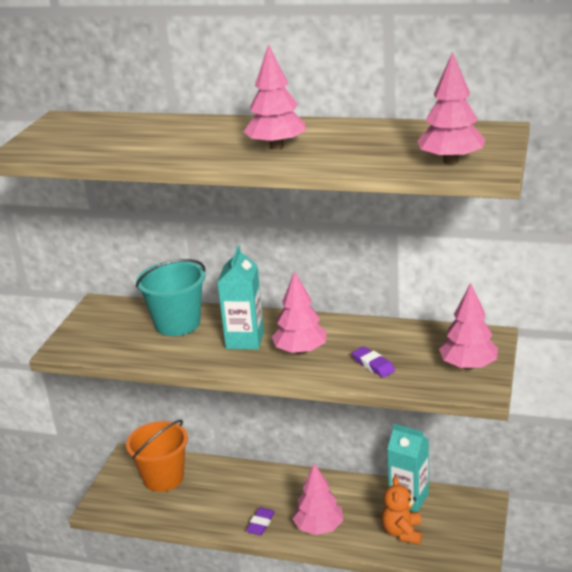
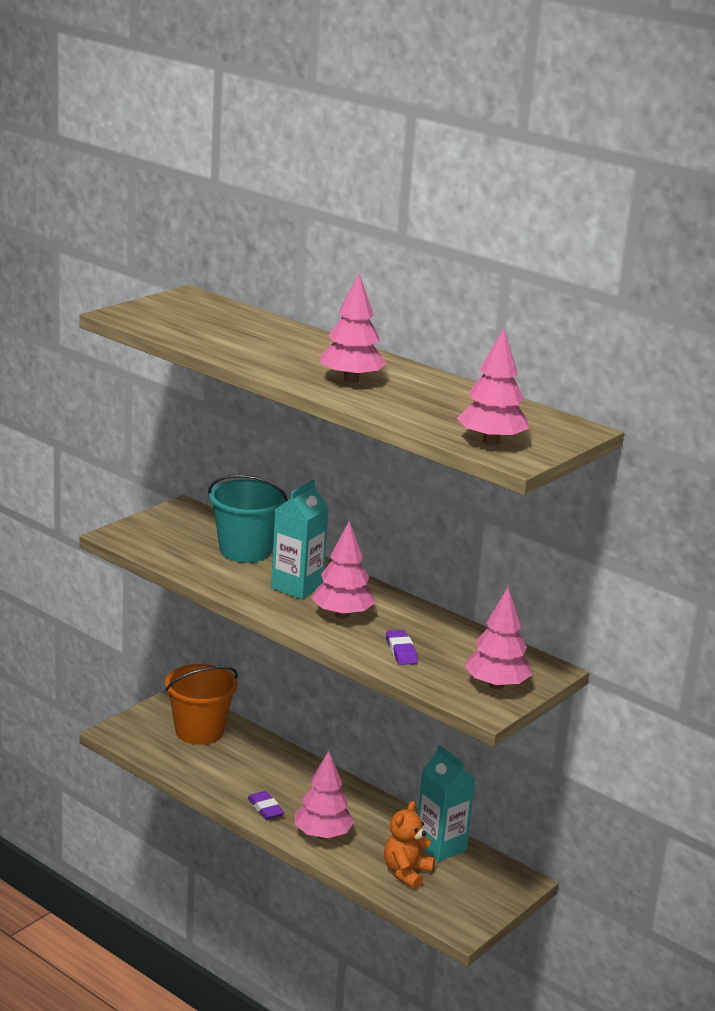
camera: 20 degrees right, 5 degrees down
(260, 524) = (265, 808): purple eraser -> purple eraser turned 75 degrees counterclockwise

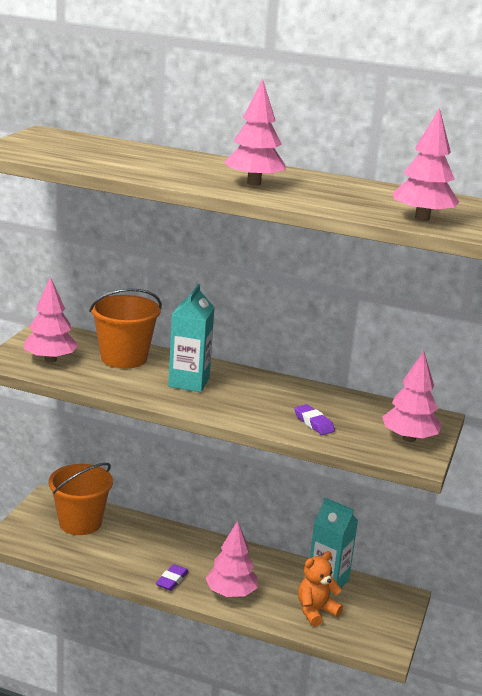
camera: 20 degrees left, 0 degrees up
(245, 550) = (124, 358): turquoise bucket -> orange bucket
(265, 808) = (172, 580): purple eraser -> purple eraser turned 75 degrees clockwise
(342, 615) = (243, 400): pink tree -> pink tree (50, 359)
(406, 873) = (316, 611): orange teddy bear -> orange teddy bear turned 45 degrees clockwise

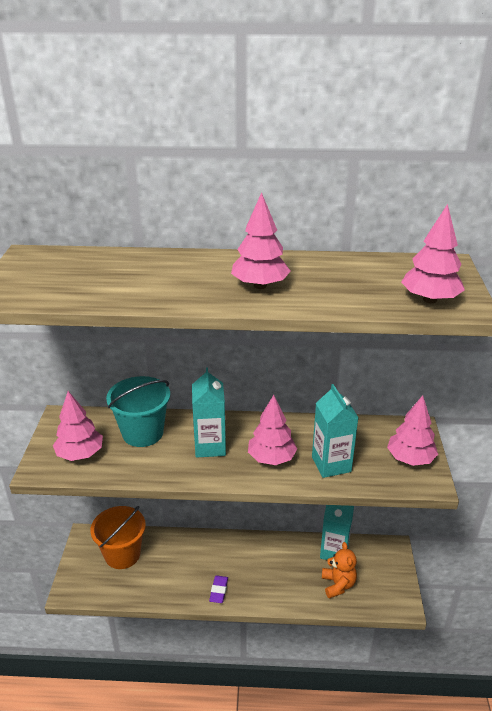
camera: 15 degrees left, 10 degrees up
(124, 358) = (142, 433): orange bucket -> turquoise bucket
(231, 593) = (269, 588): pink tree -> pink tree (271, 458)
(313, 423) = (331, 464): purple eraser -> turquoise carton
(316, 611) = (338, 584): orange teddy bear -> orange teddy bear turned 135 degrees clockwise

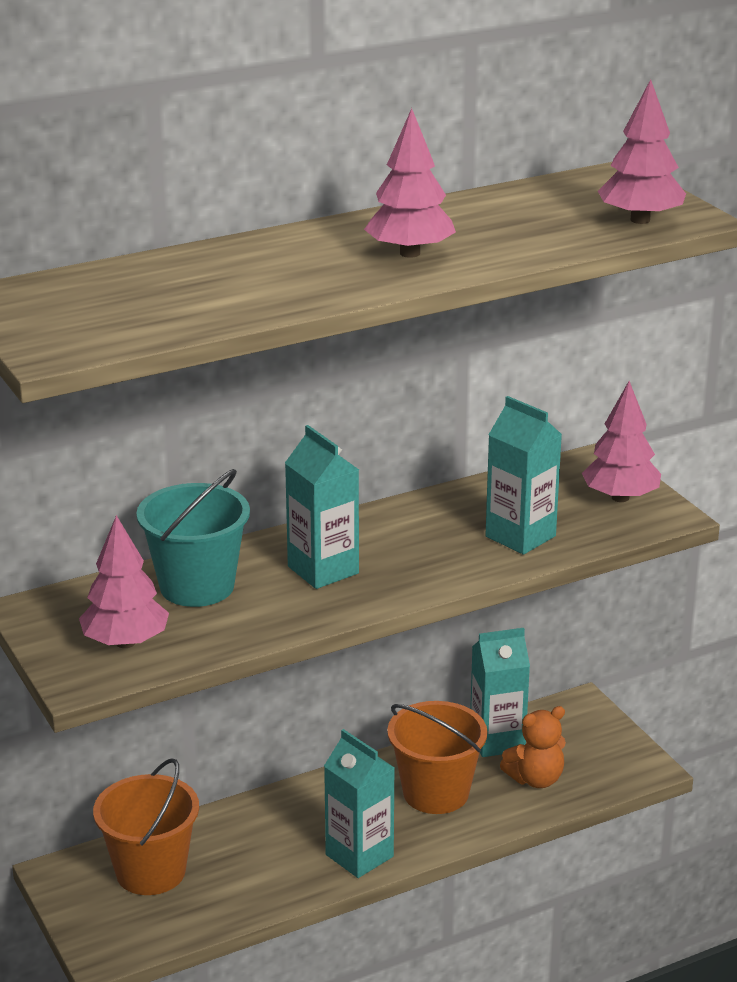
camera: 30 degrees left, 5 degrees down
(219, 591) = (359, 856): purple eraser -> turquoise carton
(271, 458) = (429, 555): pink tree -> none
(282, 570) = (436, 793): none -> orange bucket
(338, 584) = (535, 779): orange teddy bear -> orange teddy bear turned 105 degrees clockwise

